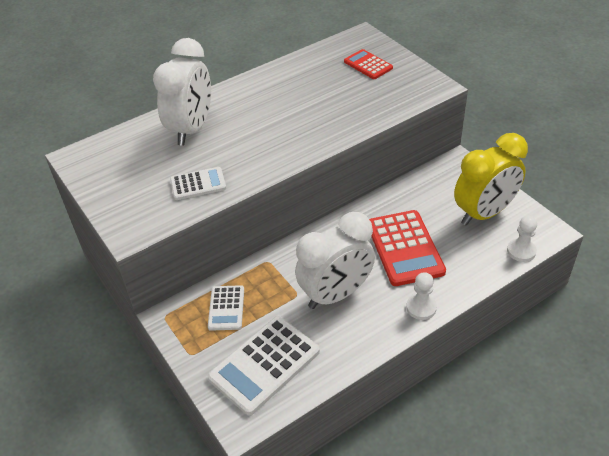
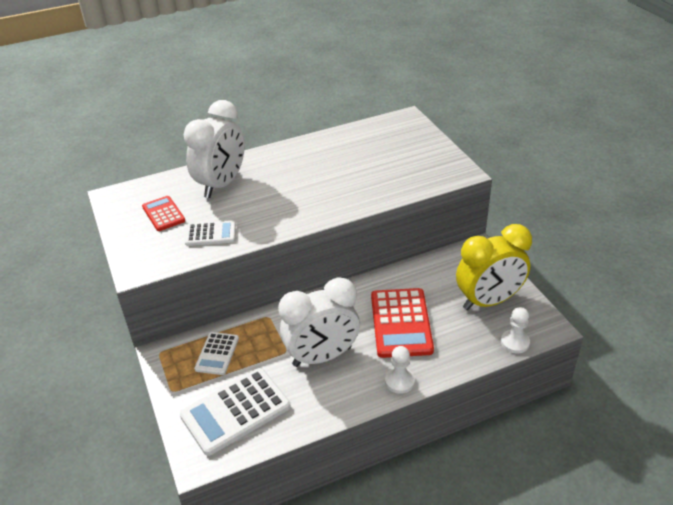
camera: 10 degrees right, 5 degrees down
(368, 65) = (403, 145): red calculator -> red calculator (163, 214)

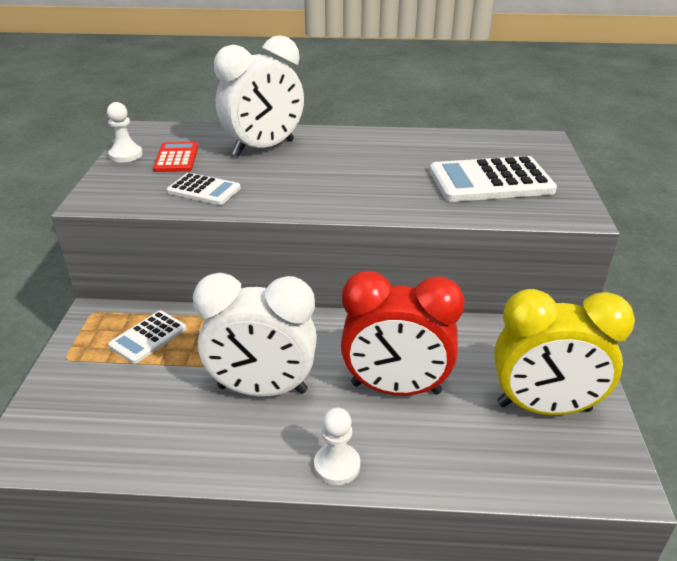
camera: 25 degrees right, 5 degrees down
(235, 411) = (108, 412): white calculator -> white calculator (490, 181)
(401, 323) = (396, 388): red calculator -> red clock
(515, 342) = (549, 483): white pawn -> white pawn (126, 155)

